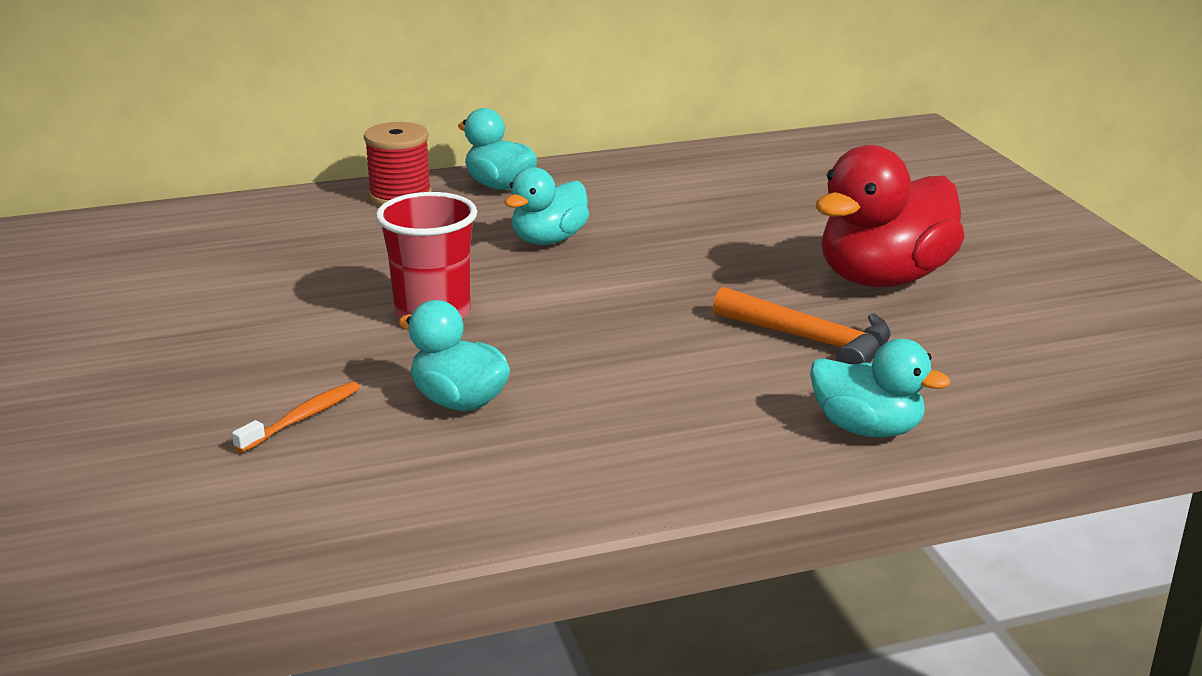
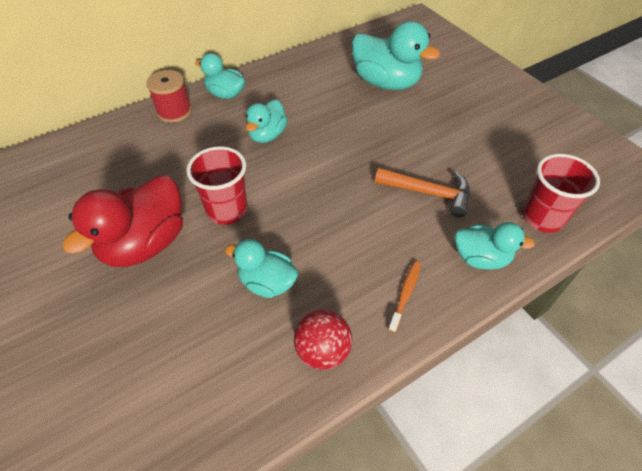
camera: 15 degrees left, 25 degrees up
(303, 418) = (185, 317): orange toothbrush -> orange toothbrush (405, 294)
(514, 488) = (323, 351): none -> red ball
(806, 203) = (386, 83): none -> turquoise duck
(883, 278) = (444, 136): red duck -> red duck (145, 243)
(1021, 398) = (542, 218): none -> red cup

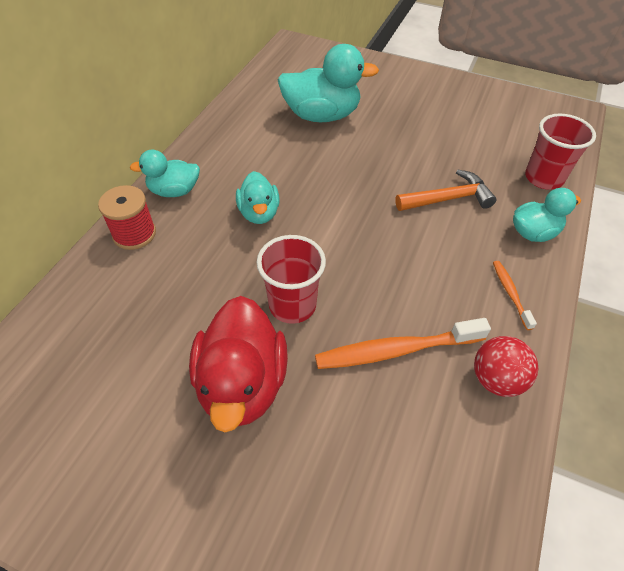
camera: 35 degrees left, 0 degrees up
(267, 282) = (395, 350): turquoise duck -> orange toothbrush

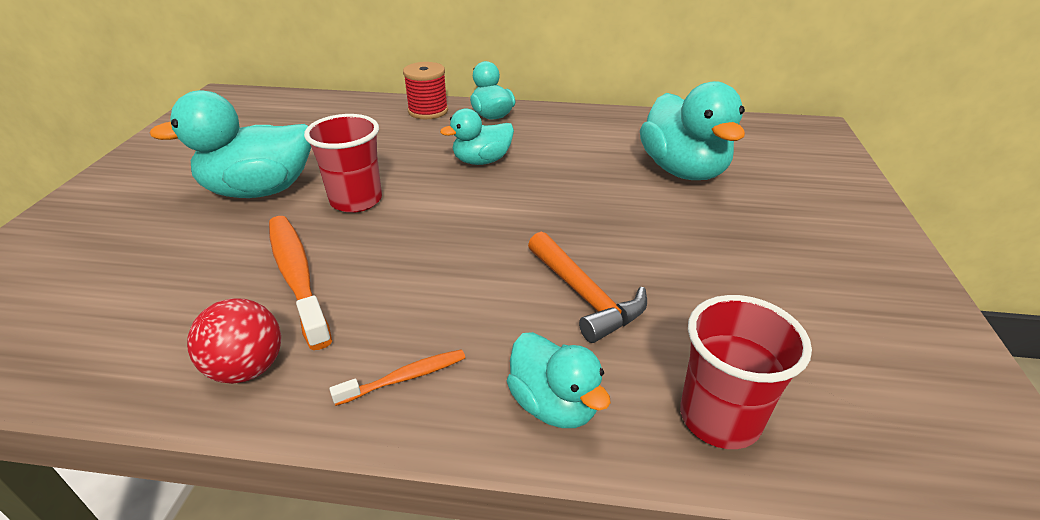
camera: 75 degrees right, 15 degrees down
(242, 384) = (260, 190): red duck -> turquoise duck

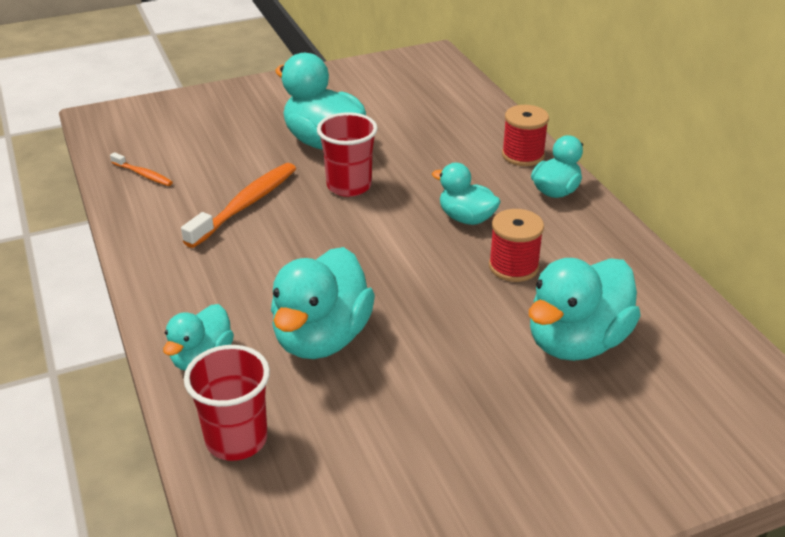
camera: 60 degrees right, 0 degrees up
(247, 368) = (157, 229): red ball -> none
(405, 378) = (186, 289): orange toothbrush -> orange toothbrush (143, 174)
(569, 163) = (513, 267): none -> red spool
(585, 296) = (322, 338): orange hammer -> turquoise duck

